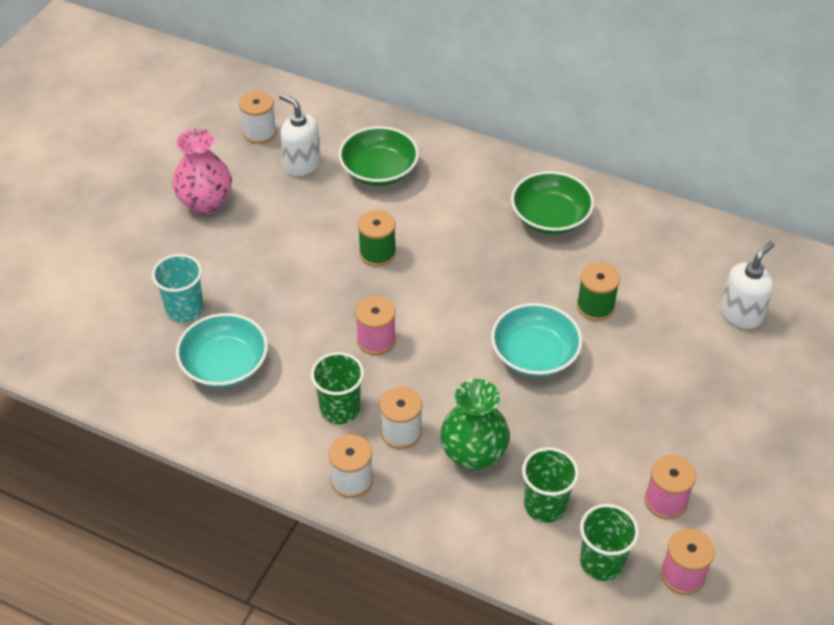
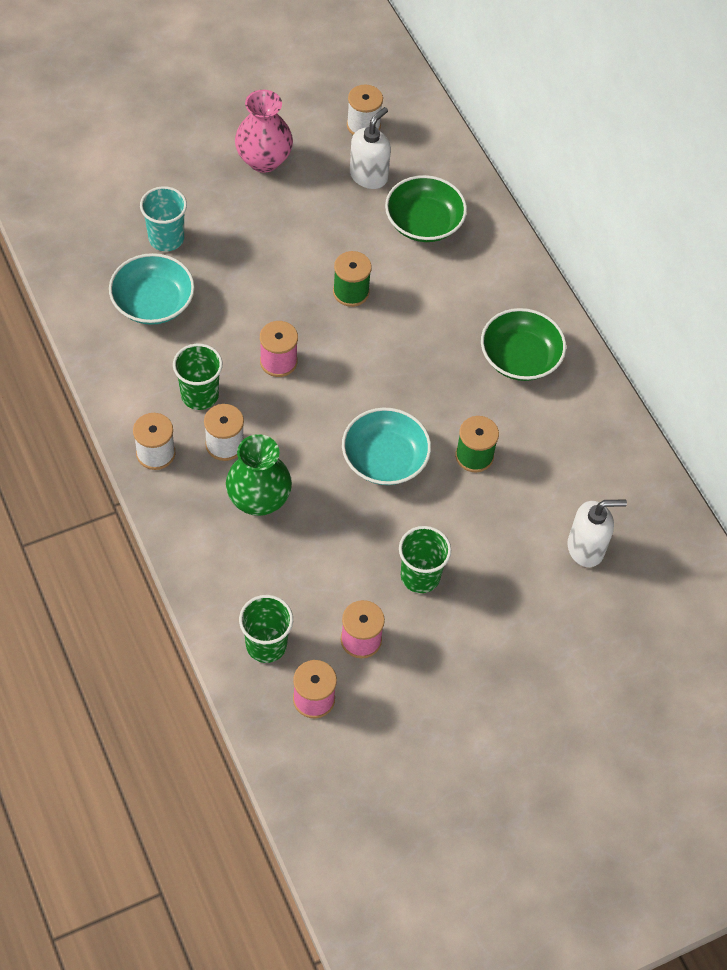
camera: 35 degrees right, 10 degrees up
(302, 164) = (369, 176): white soap dispenser -> white soap dispenser turned 45 degrees clockwise
(545, 505) = (270, 575): green cup -> green cup (420, 576)

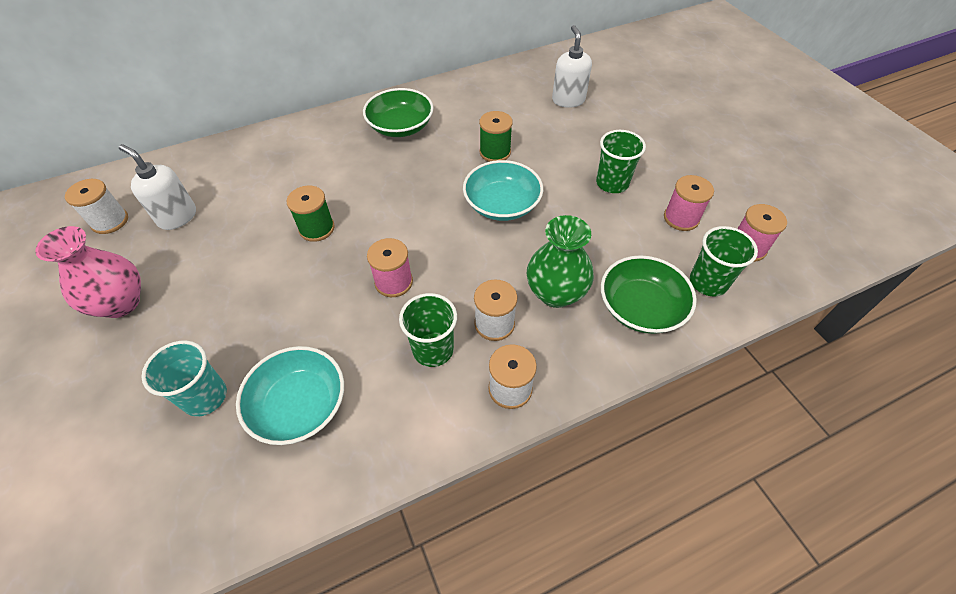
camera: 85 degrees left, 5 degrees down
(424, 222) = (247, 179): green bowl -> green bowl (641, 307)

